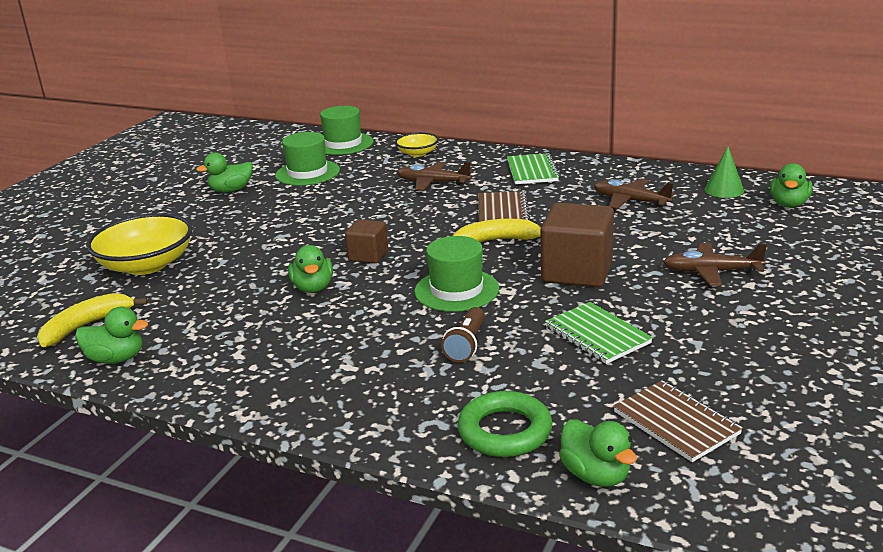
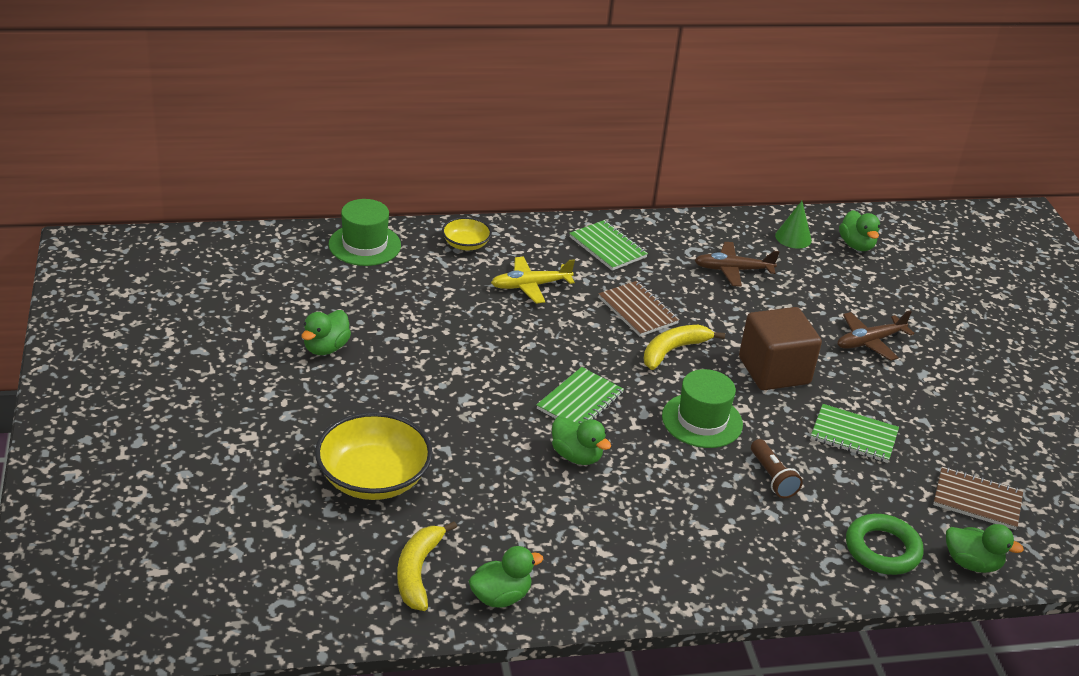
camera: 40 degrees left, 10 degrees up
(307, 173) = (380, 300): green hat -> none
(368, 255) = (580, 401): brown cube -> green notebook
(433, 183) = (530, 286): brown plane -> yellow plane

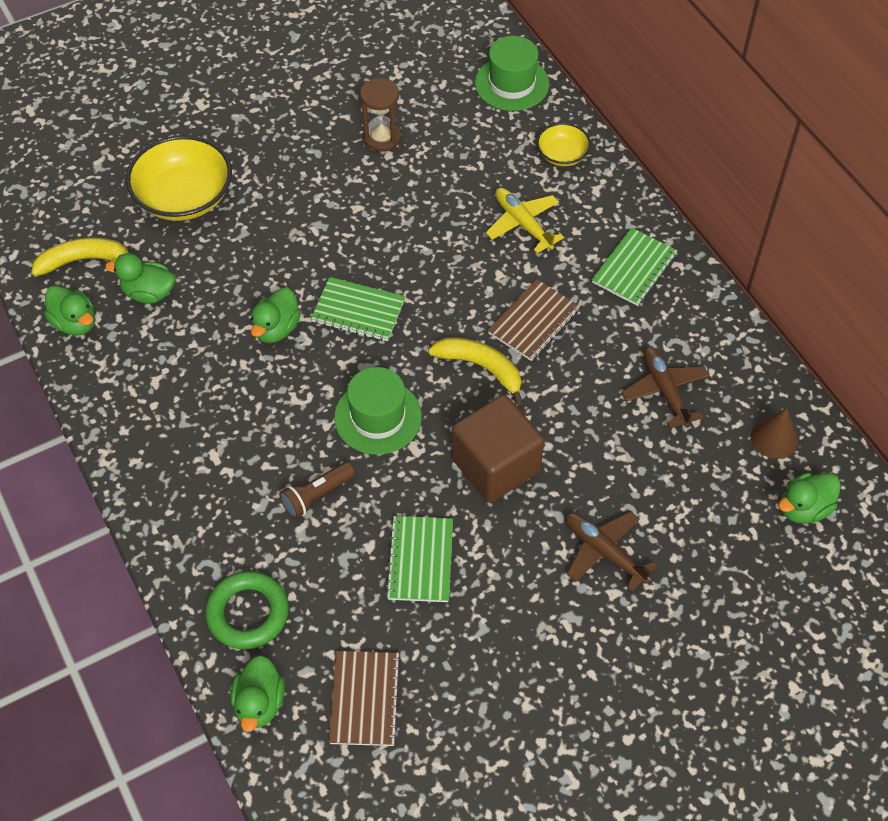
camera: 75 degrees right, 20 degrees up
(326, 348) = (340, 110): green duck -> green duck (149, 293)
(379, 333) = (382, 138): none -> brown hourglass
(793, 237) = (774, 438): green cone -> brown cone

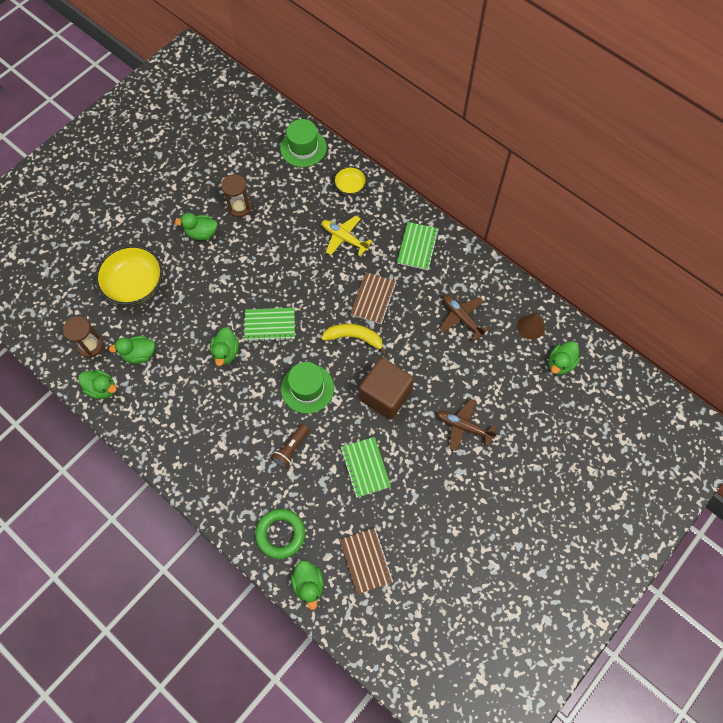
camera: 20 degrees left, 10 degrees up
(84, 260) = (90, 346): yellow banana -> brown hourglass
(311, 157) = (201, 233): none -> green duck

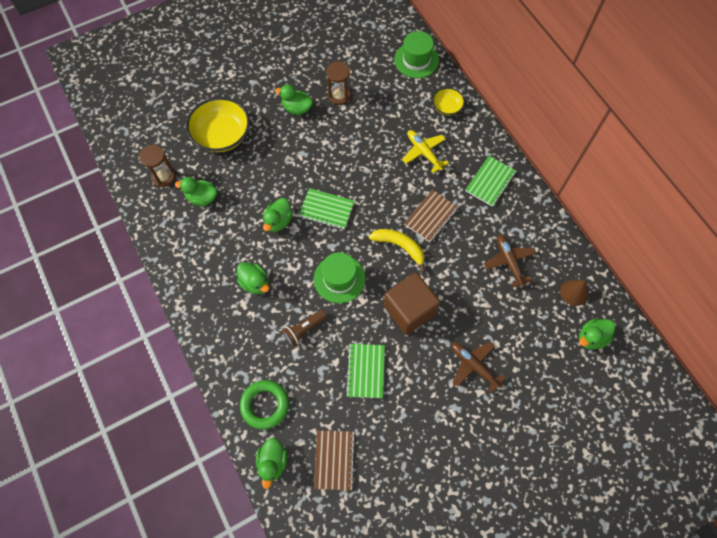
camera: 20 degrees right, 0 degrees up
(102, 388) = (159, 217): green duck -> green duck (255, 283)

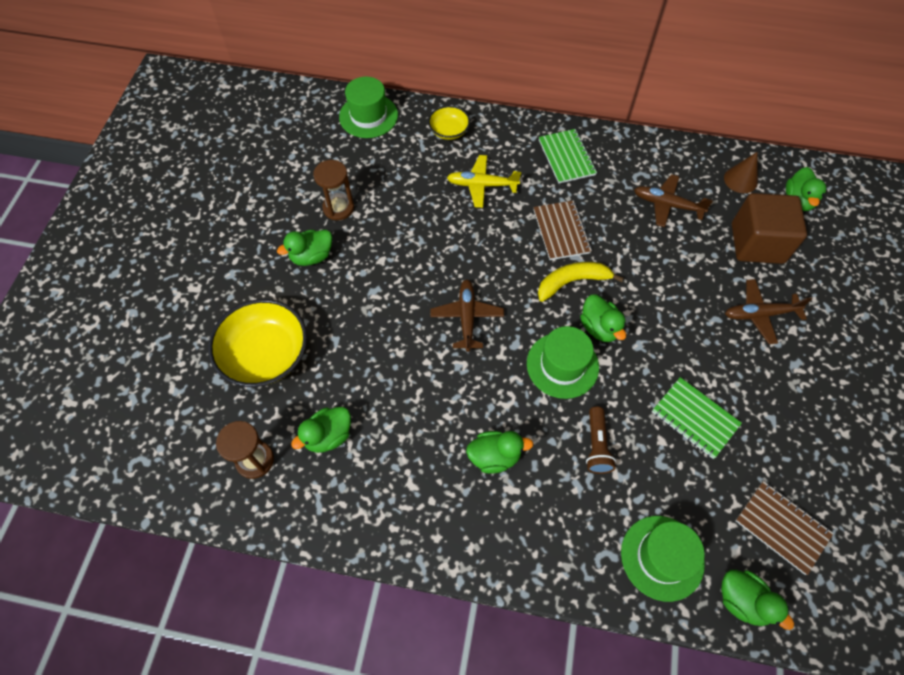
camera: 50 degrees left, 5 degrees down
(265, 405) = (662, 557): green ring -> green hat
(278, 221) = (437, 375): green duck -> green duck (599, 327)
(326, 210) = (467, 317): green notebook -> brown plane
(409, 310) = (653, 326): brown cube -> brown cube (757, 243)

